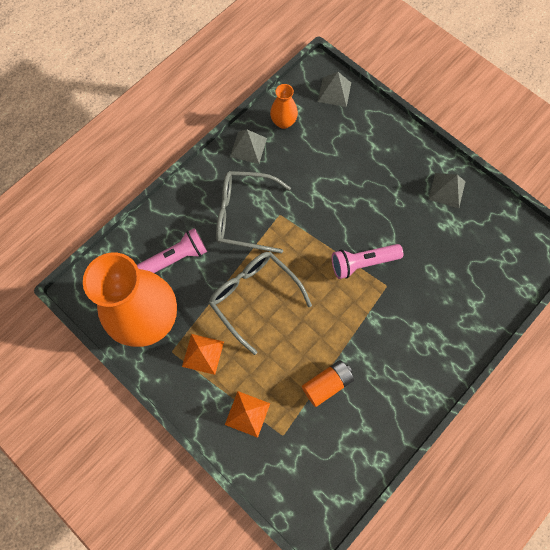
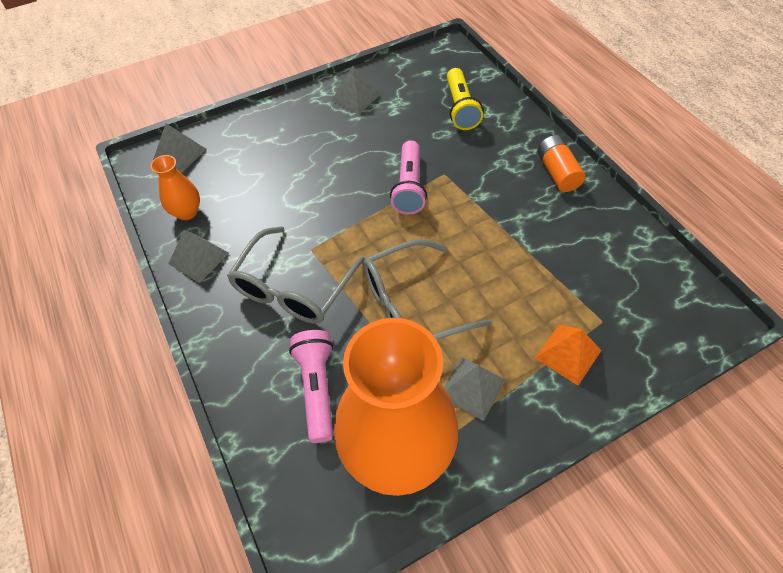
camera: 70 degrees left, 15 degrees down
(203, 354) = (472, 388): orange pyramid -> grey pyramid
(327, 384) = (547, 259): orange battery -> orange battery (557, 173)
(469, 278) = (460, 108): none -> yellow flashlight

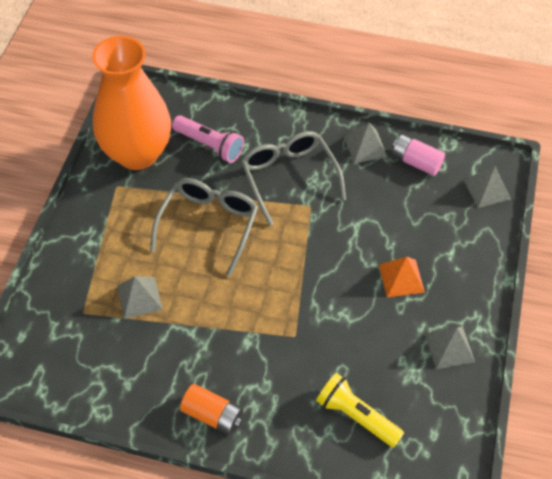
camera: 130 degrees right, 0 degrees up
(187, 212) = (416, 162): orange vase -> pink battery
(409, 187) = (306, 302): pink flashlight -> none
(472, 388) = (128, 210): grey pyramid -> grey pyramid (139, 297)
(568, 354) = (89, 273): orange pyramid -> orange pyramid (401, 278)

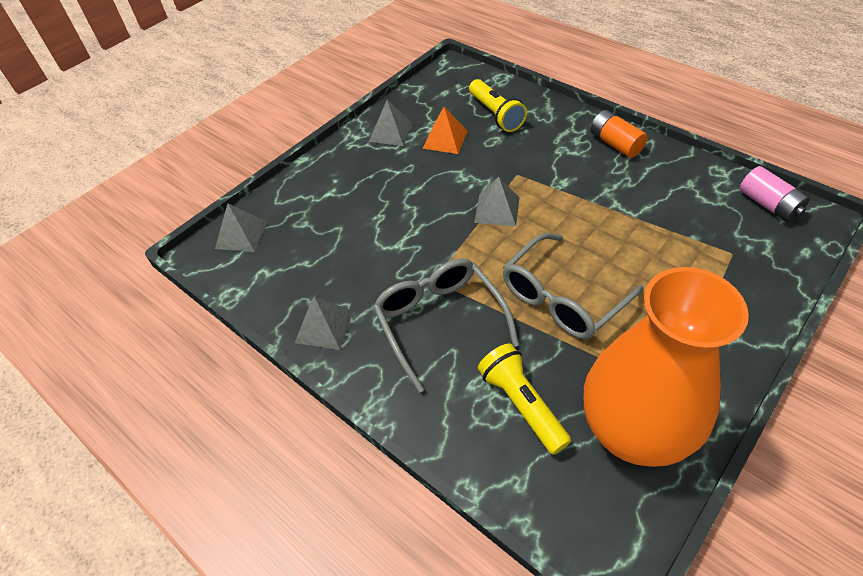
camera: 150 degrees left, 5 degrees down
(139, 297) = (665, 248): grey pyramid -> grey pyramid (497, 210)
(209, 145) = (521, 404): pink flashlight -> yellow flashlight
(289, 177) = (439, 321): grey glasses -> grey glasses turned 150 degrees clockwise
(401, 278) = (390, 187): orange pyramid -> orange pyramid (445, 139)
(416, 162) = (284, 287): pink battery -> pink battery (768, 204)

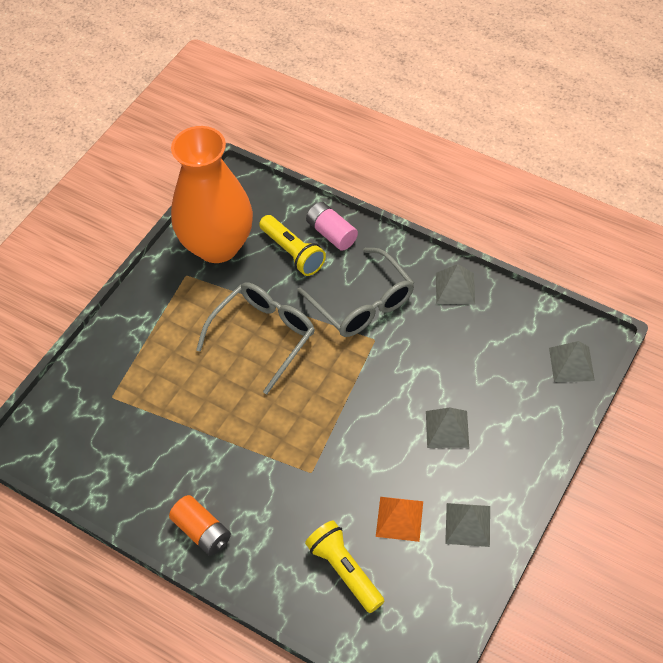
camera: 170 degrees right, 5 degrees up
(497, 210) = (327, 422): grey pyramid -> grey pyramid (447, 429)
(768, 204) = (61, 458): pink battery -> pink battery (331, 233)

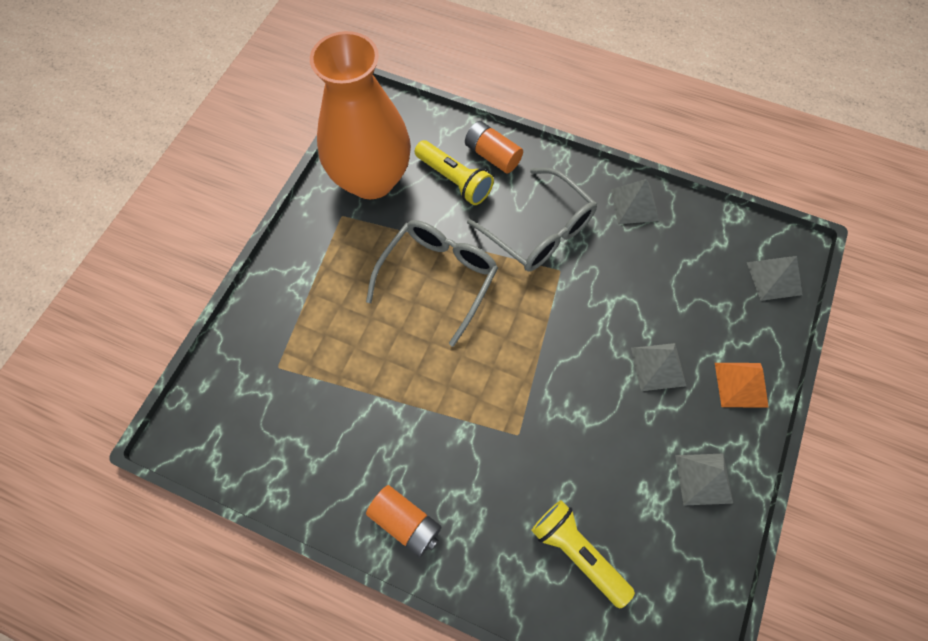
camera: 10 degrees left, 10 degrees up
(331, 233) = (492, 155): pink battery -> orange battery
(399, 518) = (627, 480): orange pyramid -> orange pyramid (741, 384)

